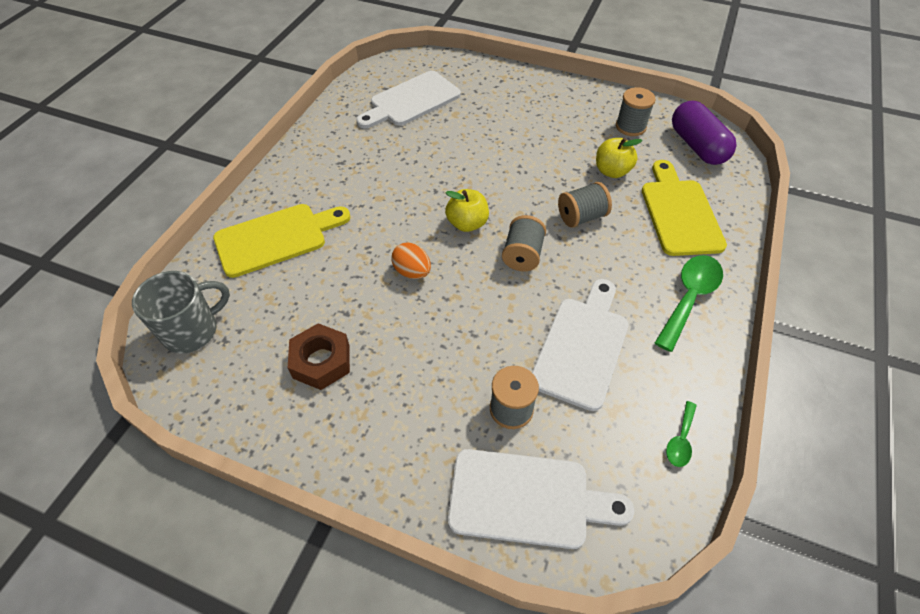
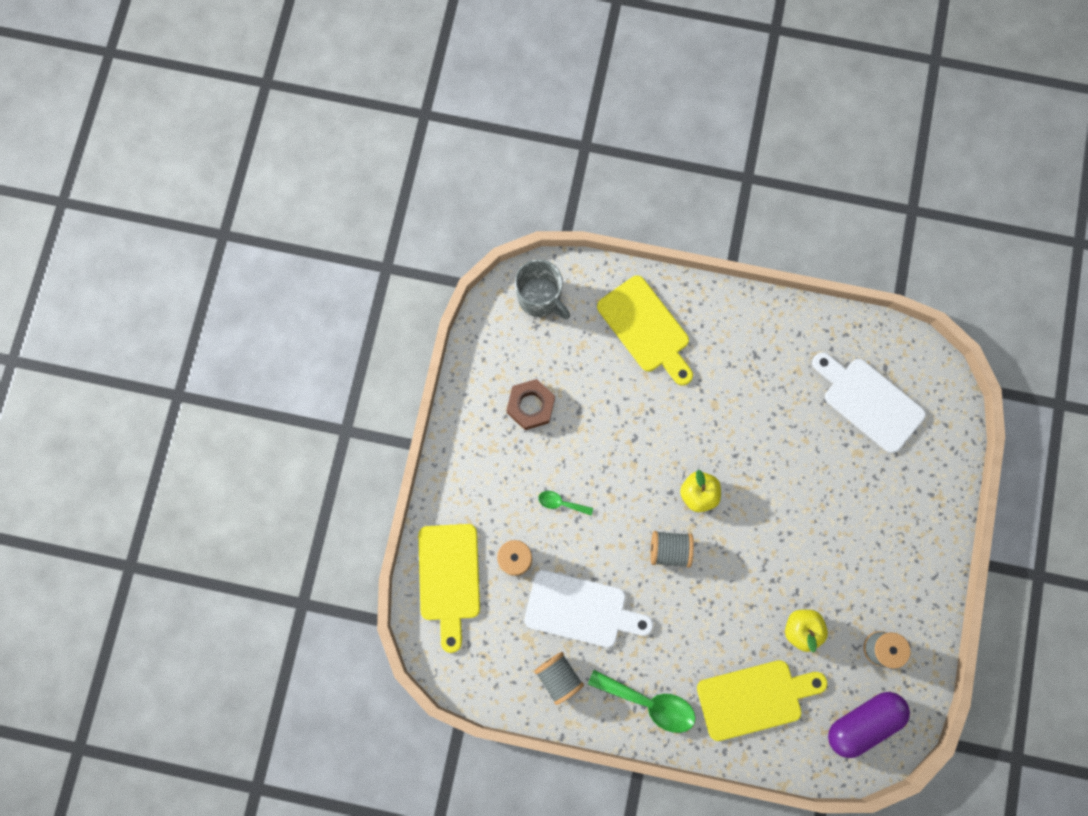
camera: 80 degrees right, 25 degrees up
(412, 272) = (631, 456): orange egg -> none
(527, 498) = (449, 578): white cutting board -> yellow cutting board
(581, 217) = (729, 601): grey spool -> grey spool (558, 676)
(680, 440) = (511, 689): green spoon -> green spoon (561, 503)

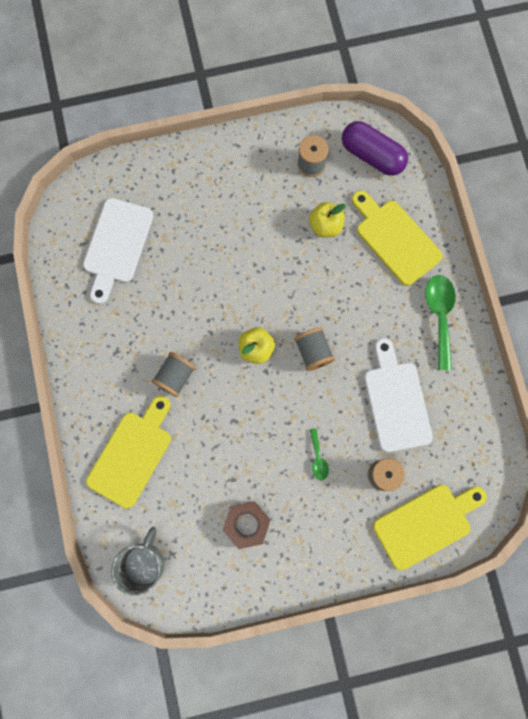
camera: 115 degrees left, 0 degrees up
(558, 676) = (457, 395): grey spool -> grey spool (175, 376)

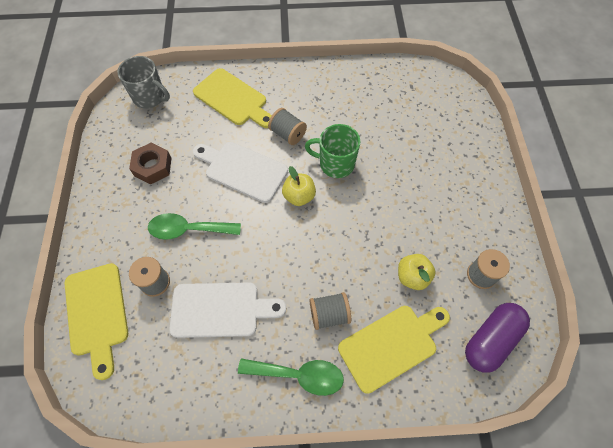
camera: 100 degrees right, 15 degrees down
(117, 245) = (408, 108): white cutting board -> white cutting board (243, 170)
(208, 316) = (335, 164): none -> green mug
(313, 352) = (286, 243): grey spool -> grey spool (329, 314)
(318, 458) = (188, 229): green spoon -> green spoon, size x1.93

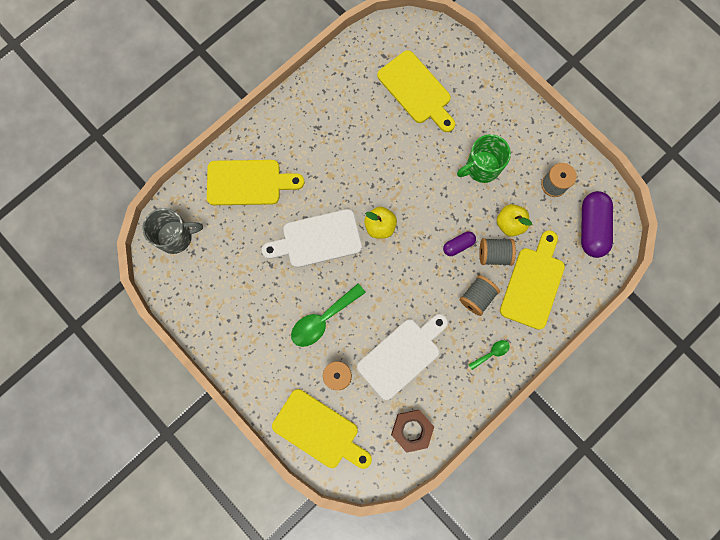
camera: 40 degrees left, 15 degrees up
(152, 167) = (243, 294): brown nut -> brown nut (411, 430)
(287, 134) = (323, 180): grey spool -> grey spool (494, 254)
(299, 375) = (491, 353): green spoon -> green spoon, size x0.52
(335, 164) = (383, 177): green mug -> green mug (481, 167)
(350, 259) = (458, 245): none -> purple capsule
(417, 124) = (416, 90): none -> yellow cutting board

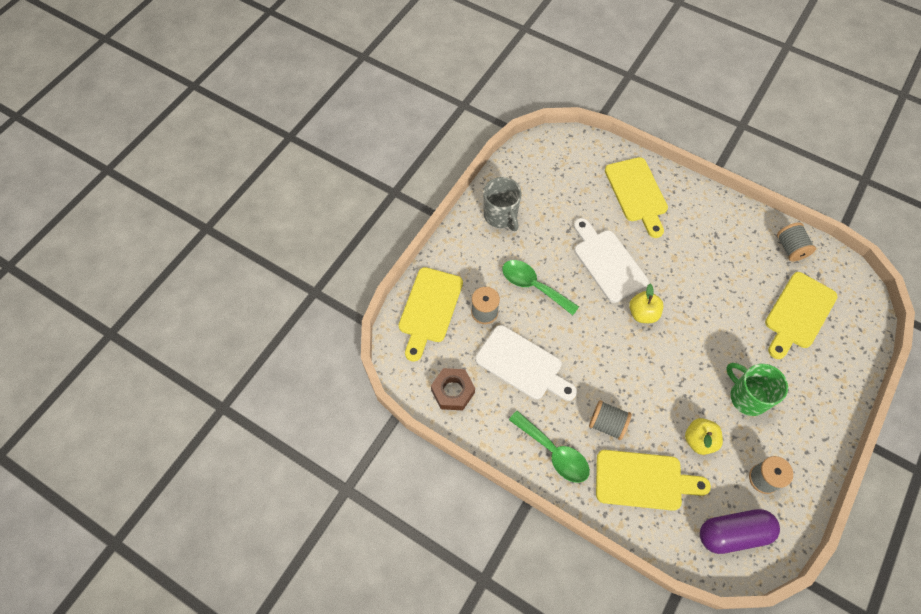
camera: 75 degrees right, 15 degrees down
(176, 237) = (565, 152): grey mug -> grey mug (501, 216)
(458, 245) = (654, 392): purple capsule -> none
(491, 353) = (554, 452): green spoon -> green spoon, size x1.93
(494, 254) = (659, 431): grey spool -> grey spool (790, 248)

